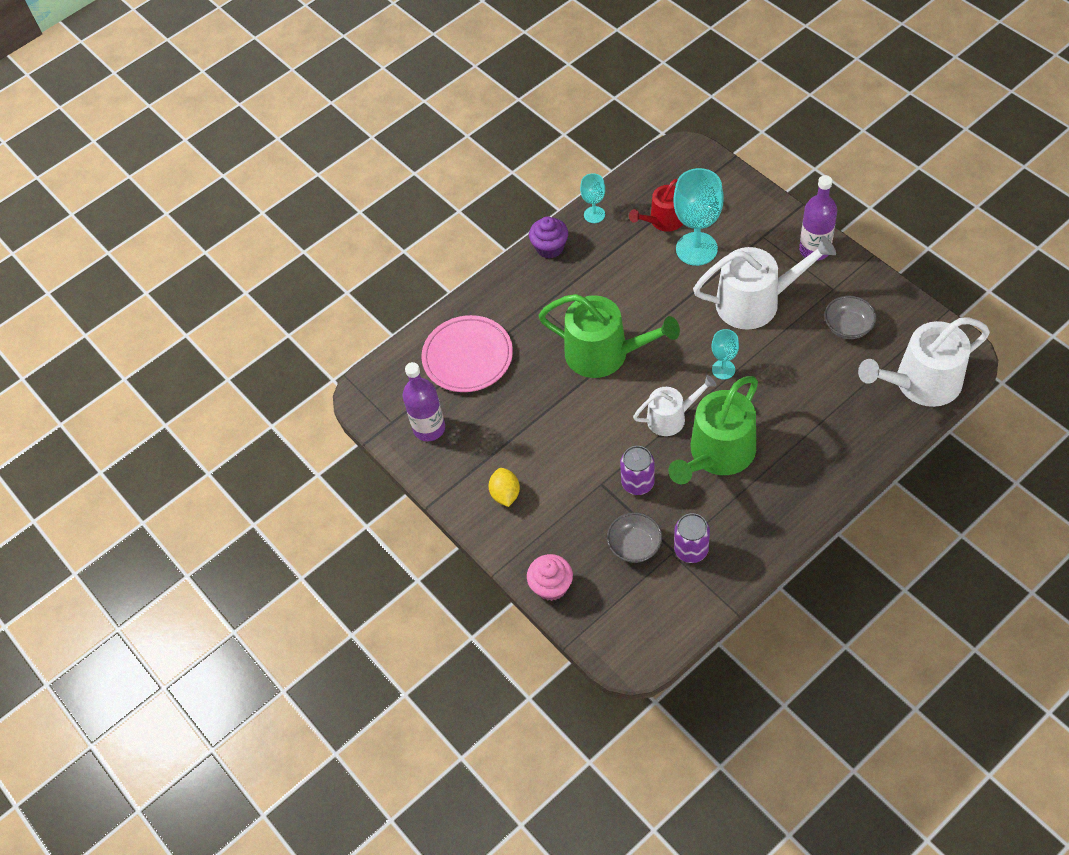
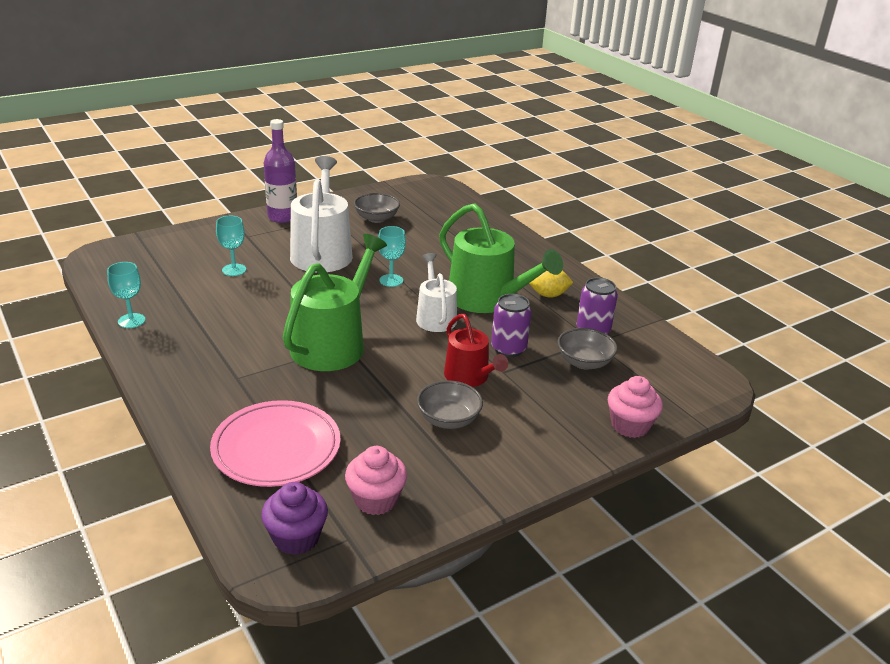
camera: 90 degrees left, 25 degrees down
(429, 428) = (376, 500): purple bottle -> pink cupcake
(505, 494) = (499, 443): yellow lemon -> yellow lemon (548, 295)
(526, 455) = (448, 419): none -> grey bowl
(550, 247) = (152, 358): purple cupcake -> purple cupcake (296, 538)
(663, 220) = (180, 281): red watering can -> red watering can (469, 377)
(696, 249) = (234, 270): turquoise goblet -> turquoise goblet, size x0.53
(921, 383) = (448, 202): white watering can -> none

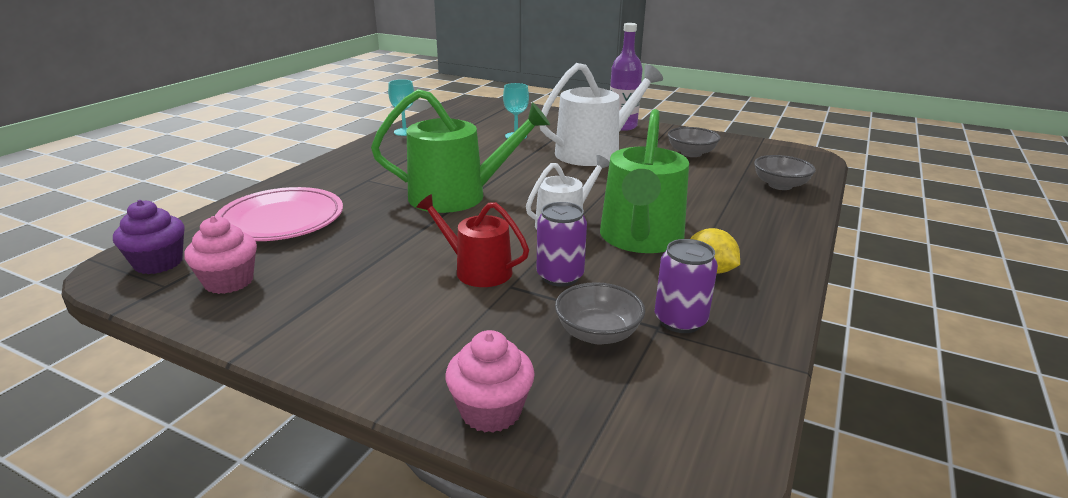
camera: 60 degrees right, 5 degrees down
(391, 280) = (596, 188): turquoise goblet -> none
(448, 419) = (388, 280): grey bowl -> grey bowl (780, 185)
(469, 377) = (477, 270): red watering can -> red watering can turned 90 degrees clockwise

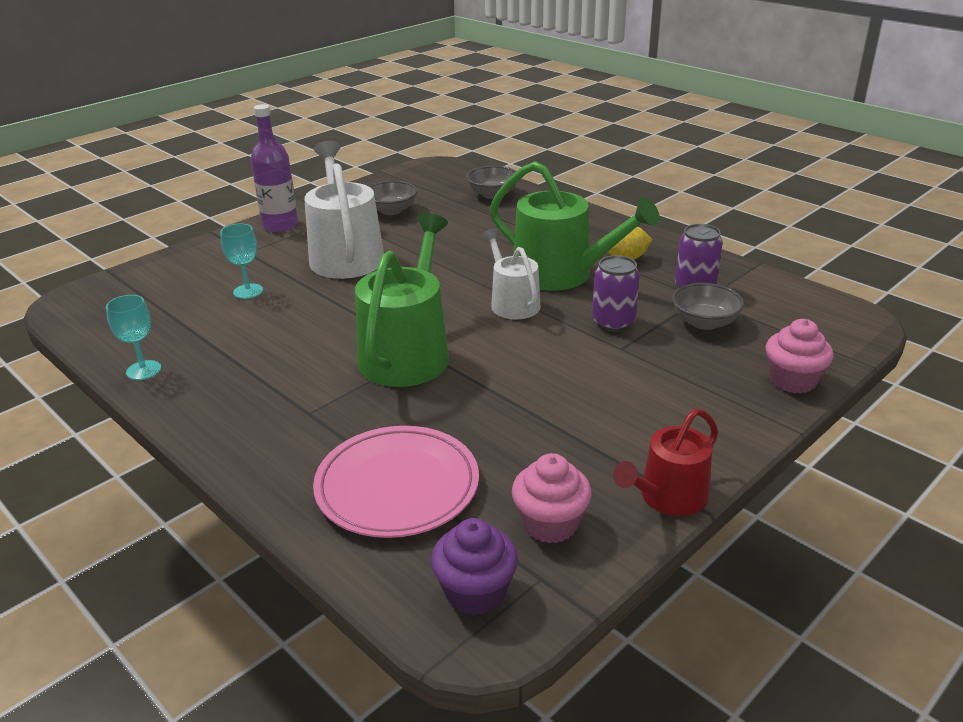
camera: 70 degrees left, 5 degrees up
(477, 270) = (586, 361): red watering can -> red watering can (668, 497)

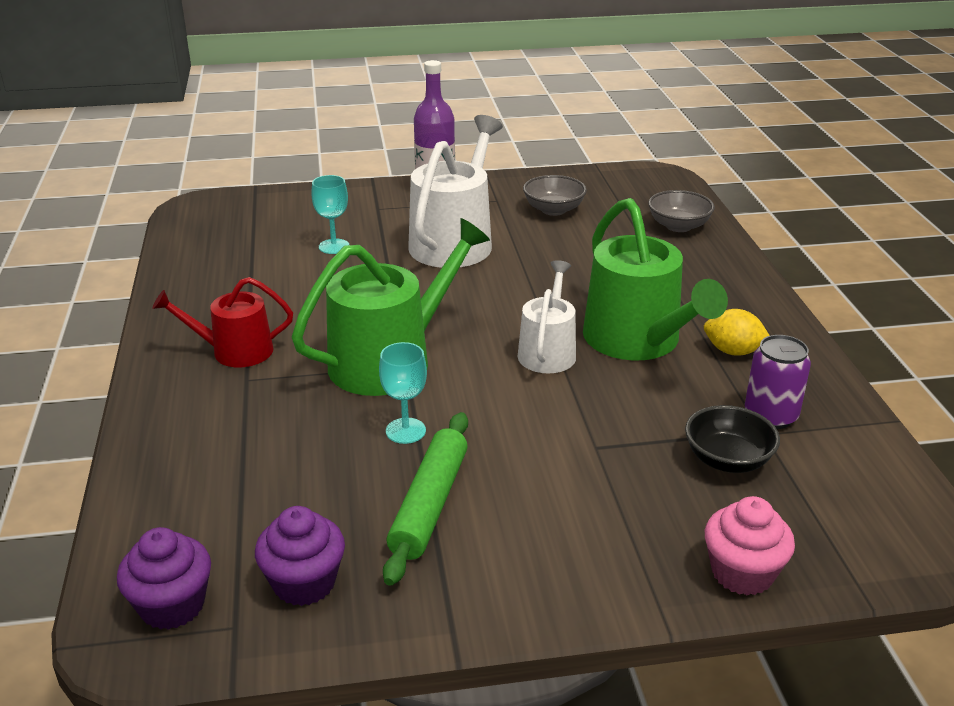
camera: 35 degrees right, 0 degrees up
(143, 370) = (178, 287): turquoise goblet -> turquoise goblet (405, 431)
(397, 486) = (230, 480): pink plate -> none
(550, 523) = (304, 583): pink cupcake -> purple cupcake
(565, 432) = (429, 504): none -> green rolling pin
(613, 322) = (624, 416): purple can -> none
(668, 497) = (438, 621): red watering can -> red watering can (235, 351)
(704, 322) = (727, 460): grey bowl -> black bowl

